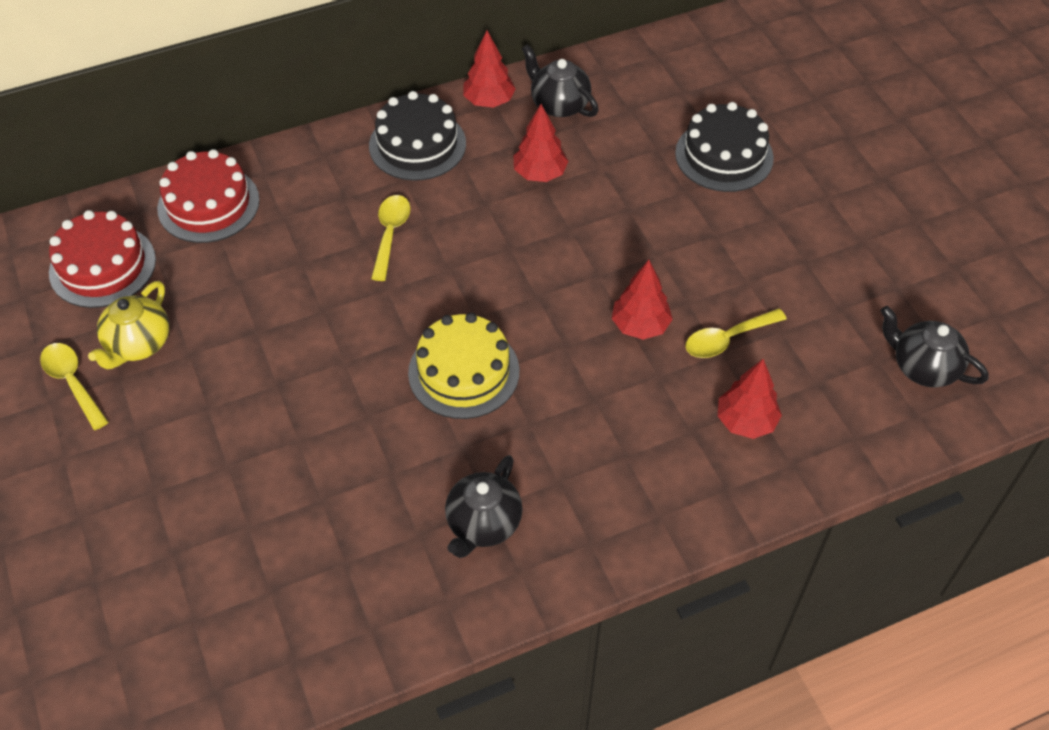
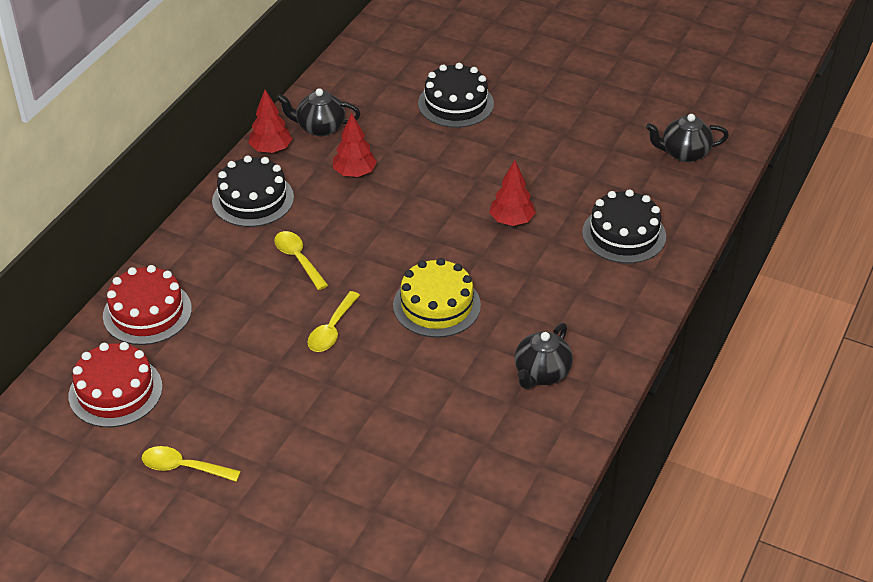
camera: 40 degrees left, 10 degrees down
(138, 344) = (202, 418): yellow teapot -> none
(483, 524) = (541, 373): black teapot -> black teapot turned 45 degrees clockwise
(727, 339) = (567, 199): yellow spoon -> yellow spoon (332, 330)
(745, 421) = (624, 234): red tree -> black cake

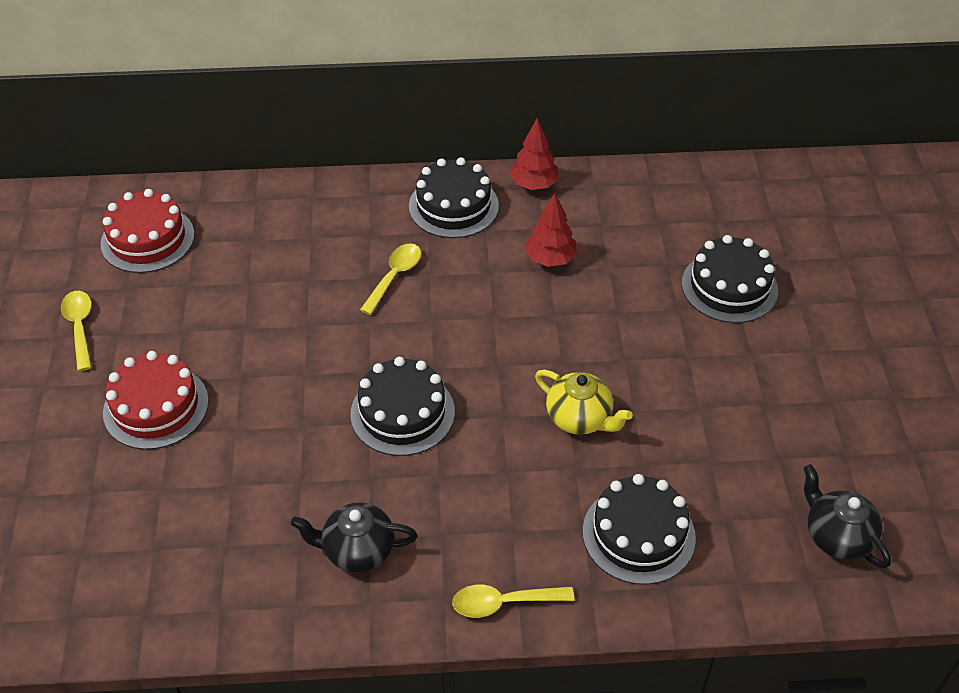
camera: 60 degrees right, 5 degrees up
(147, 312) = (255, 211): red cake -> red cake (156, 407)
(320, 128) = (596, 203): black teapot -> none
(332, 330) = (314, 347): yellow spoon -> yellow spoon (503, 603)
(436, 305) = (402, 413): yellow cake -> black cake
(511, 220) = (579, 418): red tree -> yellow teapot

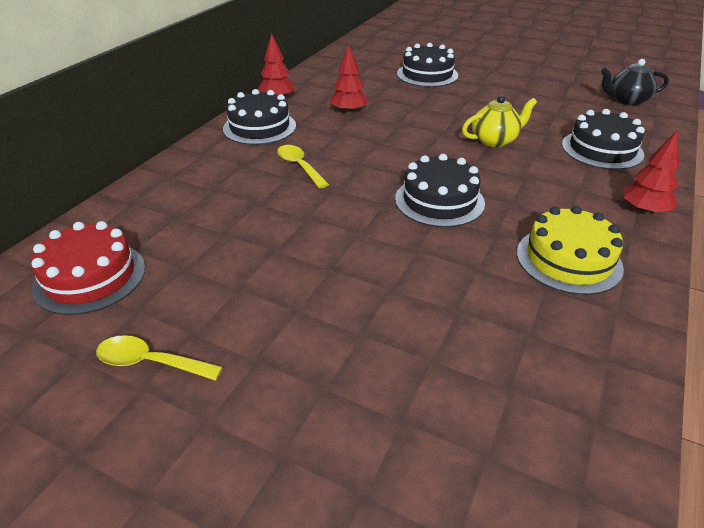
camera: 60 degrees left, 10 degrees down
(156, 407) = (320, 333): red cake -> none
(358, 550) = (568, 260): black teapot -> yellow cake
(503, 603) = (644, 210): yellow spoon -> red tree

